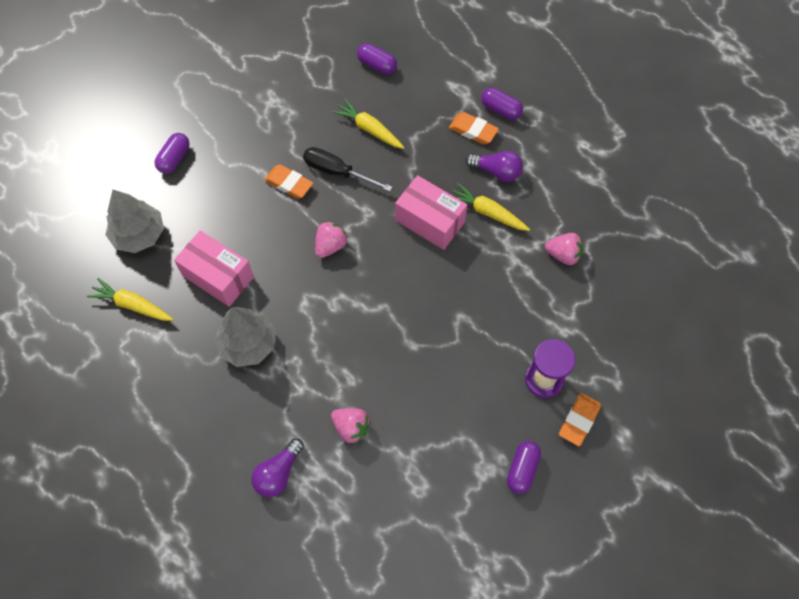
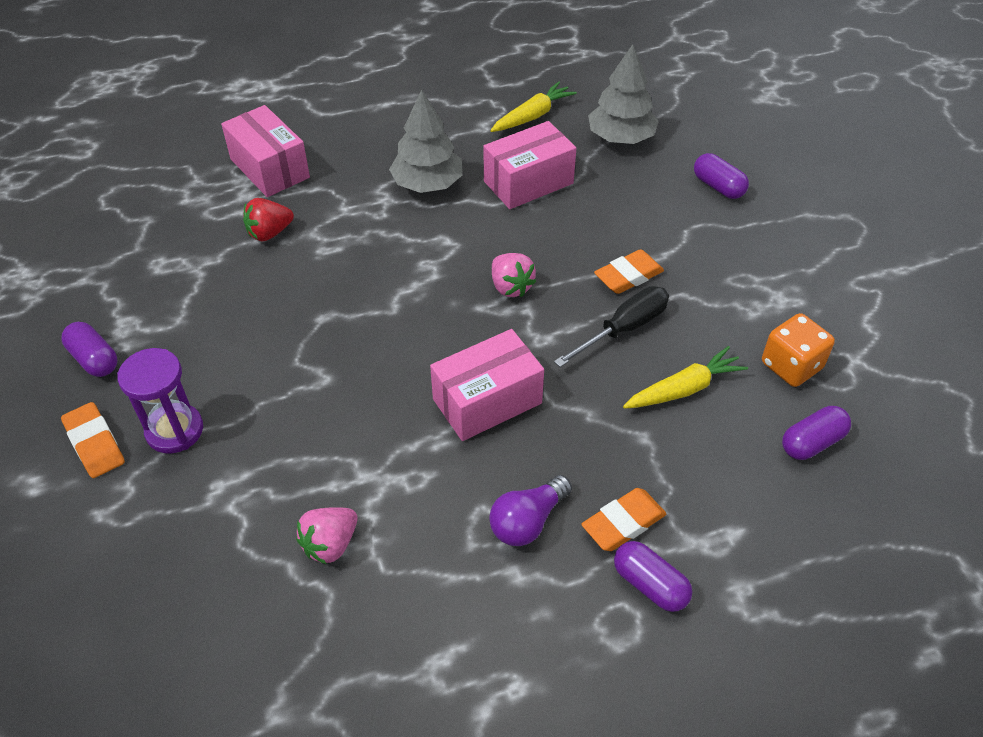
camera: 115 degrees right, 15 degrees down
(278, 473) = (270, 168): purple light bulb -> pink box
(326, 85) = (791, 366): none -> orange dice
(351, 428) = (269, 233): pink strawberry -> red strawberry
(487, 212) = (461, 477): yellow carrot -> none
(501, 110) = (650, 584): purple capsule -> purple capsule turned 75 degrees clockwise

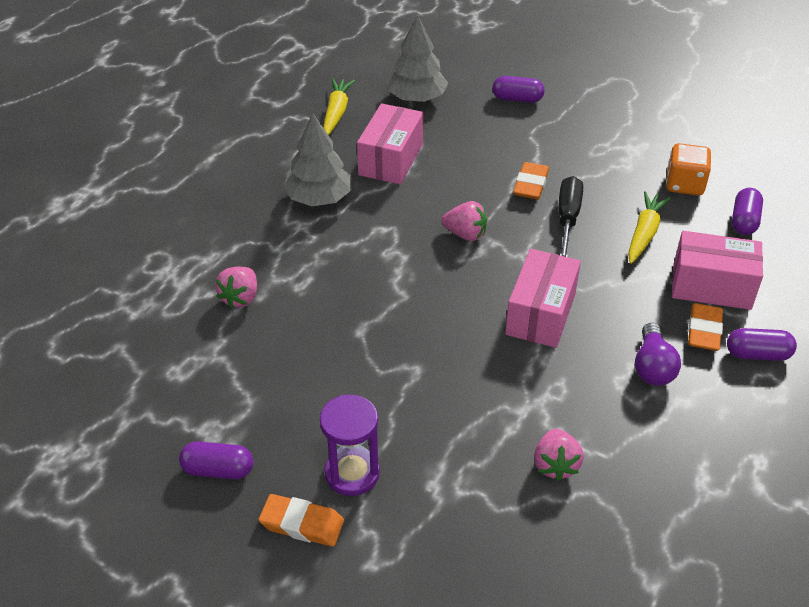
camera: 40 degrees left, 5 degrees down
(269, 233) = (240, 298): red strawberry -> pink strawberry
(270, 168) = (176, 252): pink box -> pink box (711, 286)

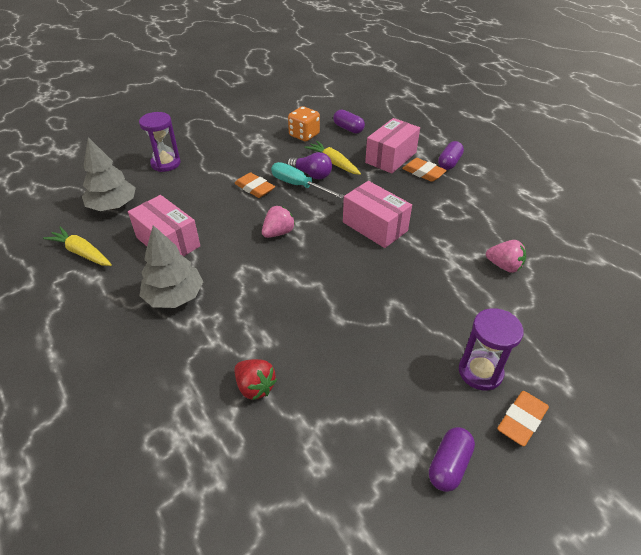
camera: 65 degrees left, 0 degrees up
(240, 298) = (255, 387): pink strawberry -> red strawberry
(517, 99) = (166, 163): purple capsule -> purple hourglass
(567, 219) = (298, 185): black screwdriver -> turquoise screwdriver
(652, 367) = (441, 200): purple light bulb -> purple light bulb (311, 174)

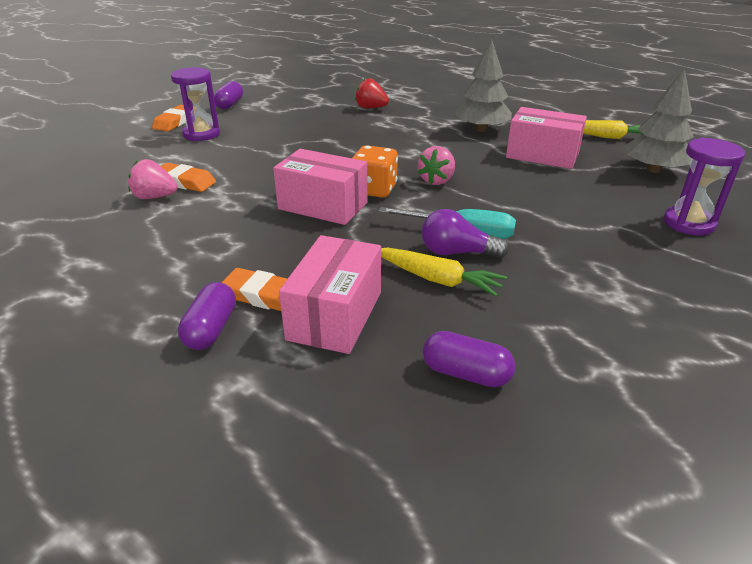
camera: 160 degrees right, 10 degrees down
(254, 188) = (519, 217): orange eraser -> orange eraser (185, 182)
(304, 135) = (545, 329): orange dice -> orange dice (374, 190)

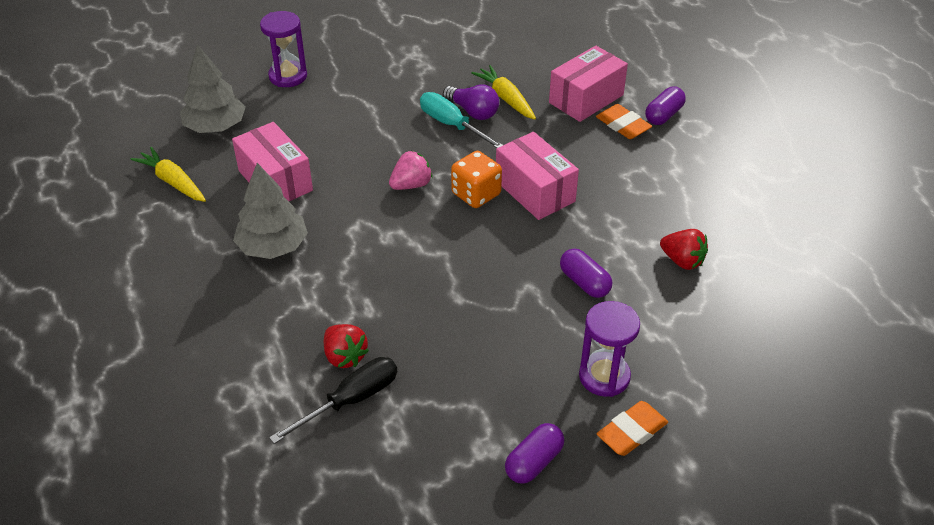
camera: 150 degrees left, 10 degrees up
(155, 197) = (682, 261): pink strawberry -> red strawberry
(185, 182) = (648, 275): orange eraser -> none
(348, 99) = (350, 400): none -> black screwdriver
(466, 374) = (541, 50): purple capsule -> purple capsule (584, 282)

